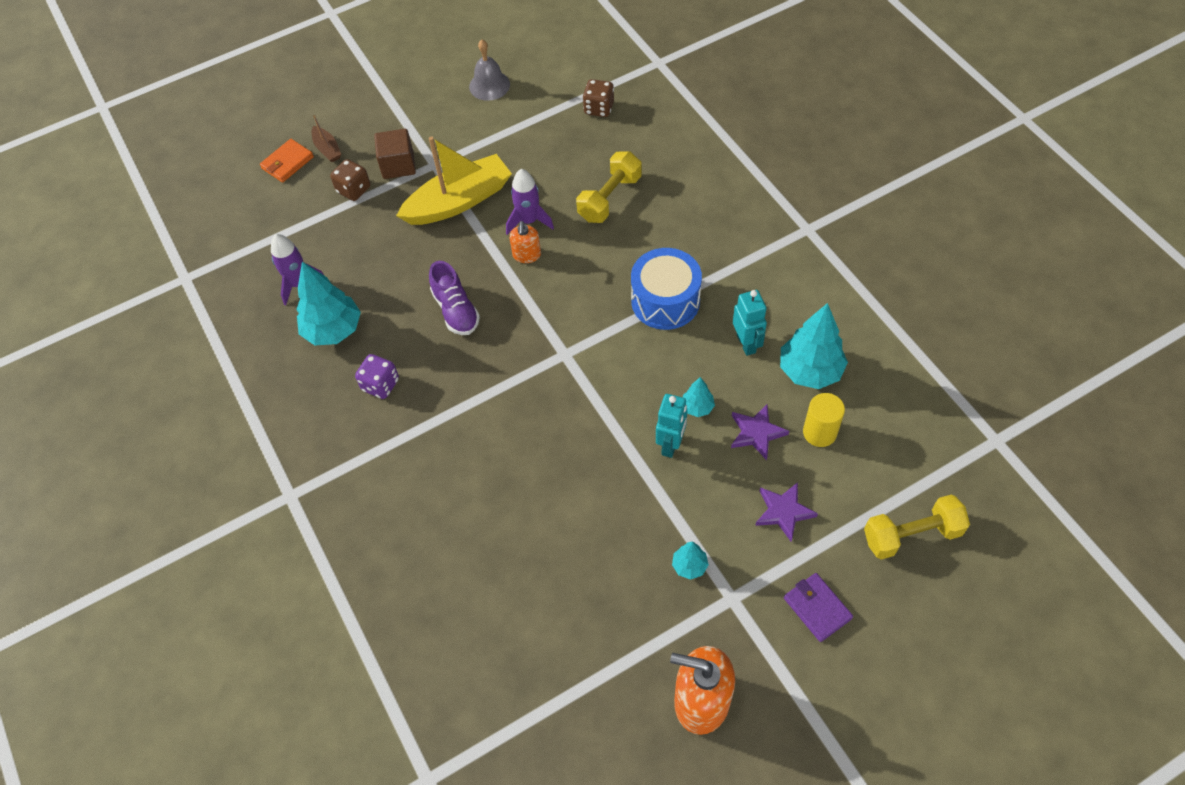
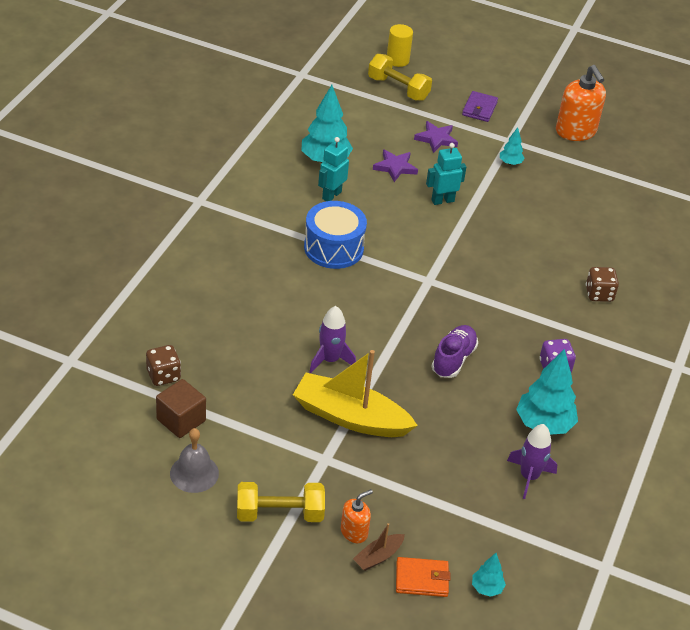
camera: 135 degrees left, 15 degrees down
(327, 149) = (378, 557): brown boat -> brown boat turned 150 degrees counterclockwise
(354, 189) = (404, 502): brown dice -> brown dice (599, 294)
(398, 165) = (349, 486): brown cube -> brown cube (181, 420)
(526, 255) = (364, 344): orange soap dispenser -> orange soap dispenser (354, 532)
(609, 198) = (263, 321): yellow dumbbell -> yellow dumbbell (279, 514)
(697, 407) = (404, 199): turquoise tree -> turquoise tree (486, 588)
(819, 432) = (367, 142): yellow cylinder -> yellow cylinder (397, 60)

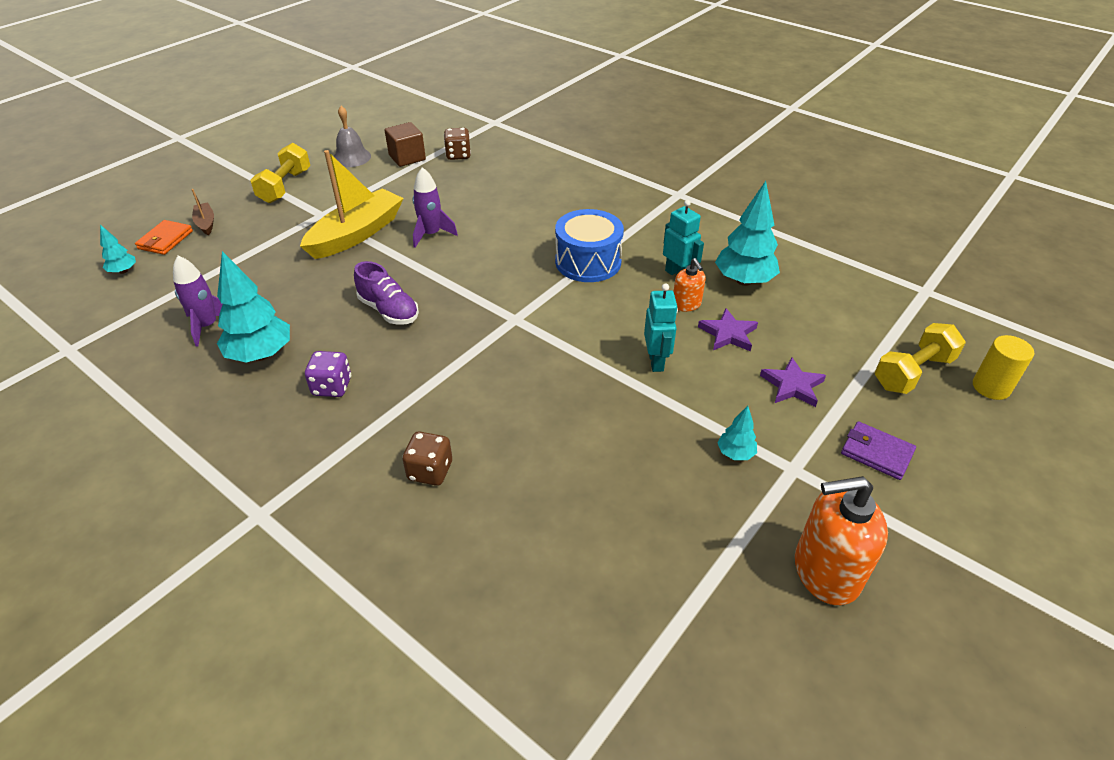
camera: 110 degrees right, 0 degrees up
(354, 532) = (238, 216): orange soap dispenser -> orange soap dispenser (686, 304)

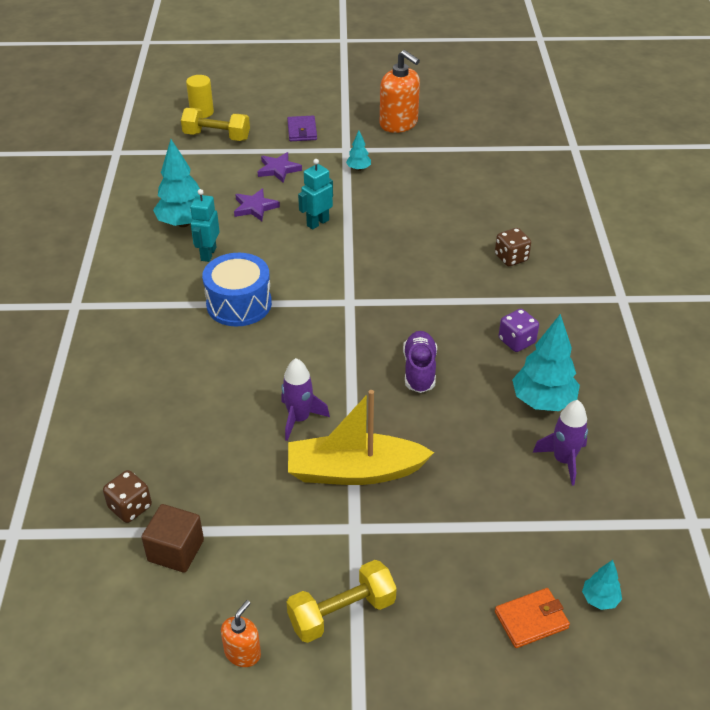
camera: 130 degrees left, 0 degrees up
(206, 223) = (472, 615): brown boat -> none
(351, 157) = (222, 607): grey bell -> none
(686, 304) = (241, 235): orange soap dispenser -> orange soap dispenser (243, 653)

